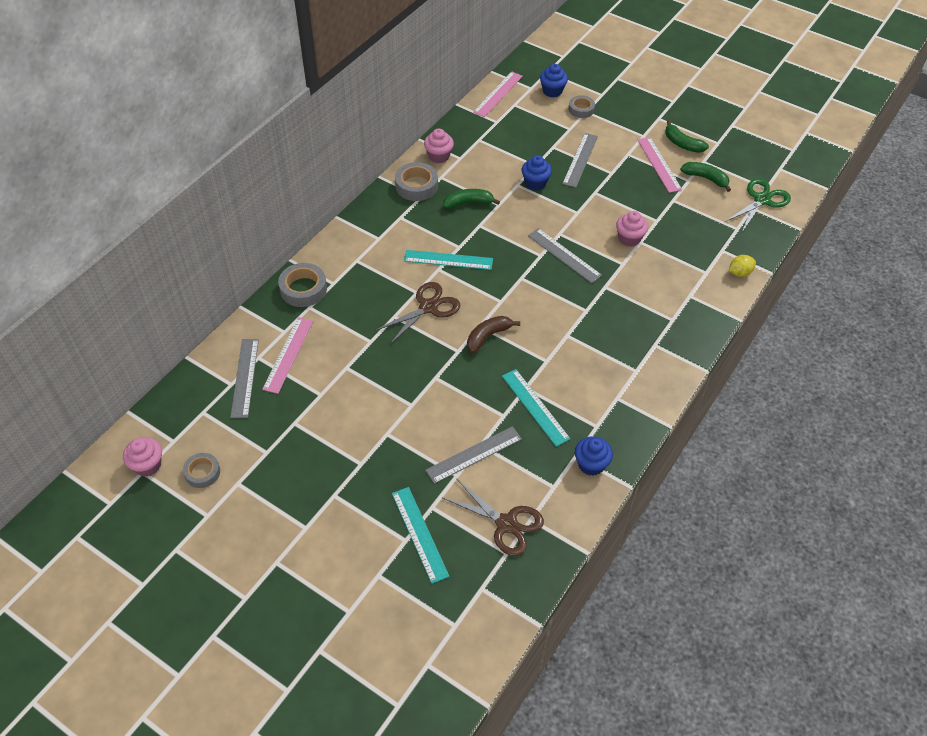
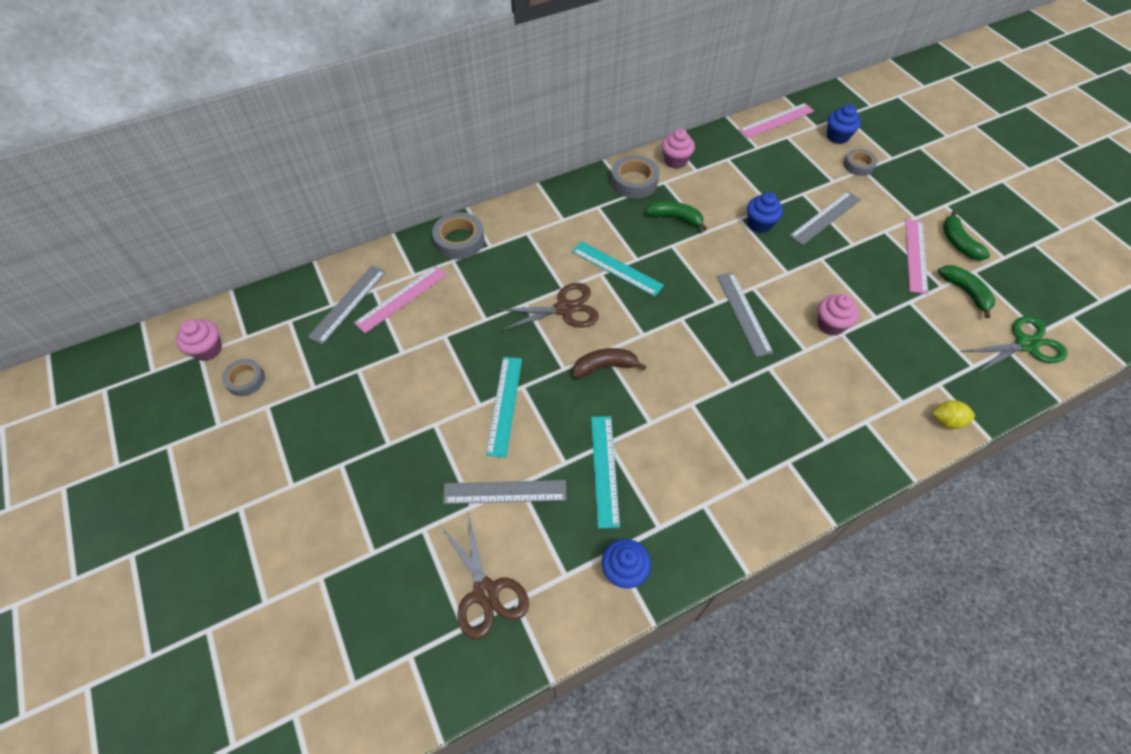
camera: 30 degrees right, 5 degrees up
(419, 534) = (390, 553): turquoise ruler -> turquoise ruler (504, 405)

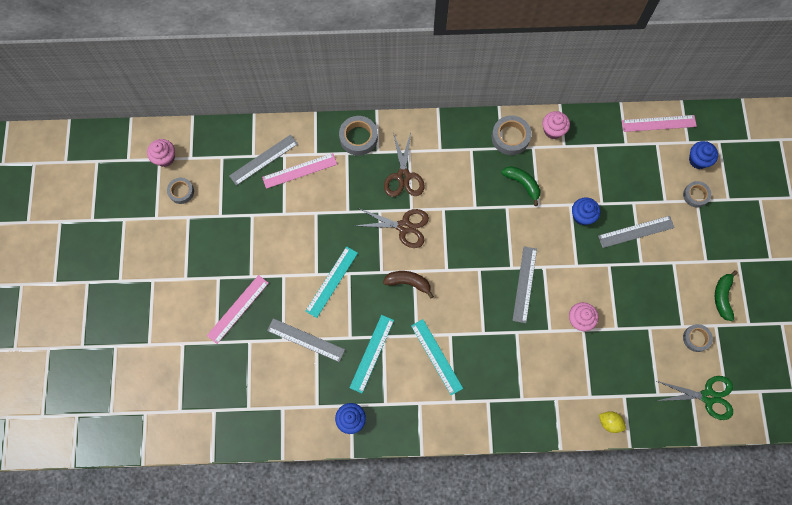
camera: 25 degrees right, 15 degrees up
(486, 592) = (268, 395): brown scissors -> brown scissors (403, 176)
(616, 268) = (456, 209): turquoise ruler -> turquoise ruler (436, 356)
(916, 255) = (682, 293): pink ruler -> pink ruler (238, 309)
(965, 292) = (696, 338): green banana -> grey tape

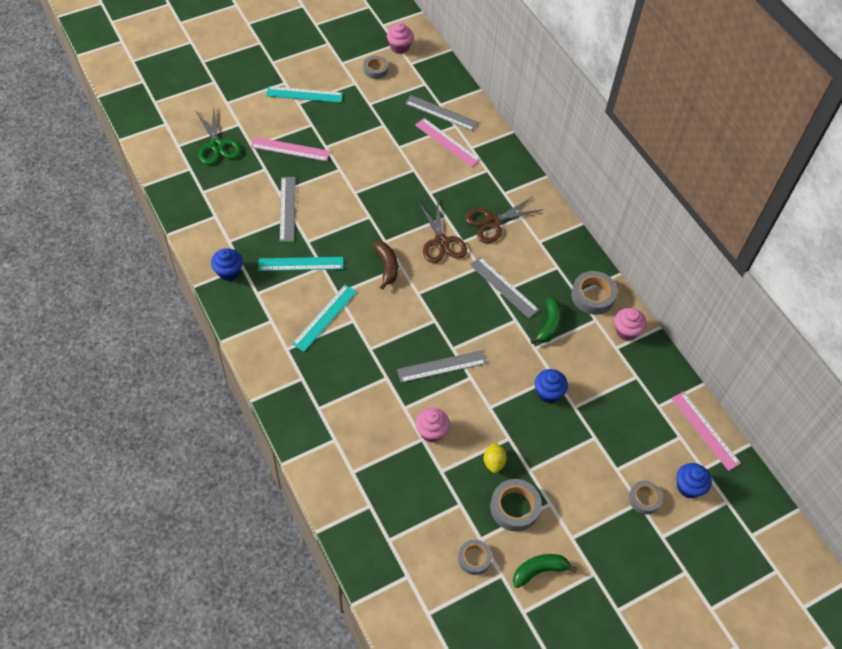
camera: 60 degrees right, 15 degrees down
(331, 281) = (354, 206): turquoise ruler -> turquoise ruler (304, 94)
(358, 138) = (508, 173): grey tape -> grey tape (514, 507)
(609, 422) = (333, 501): yellow lemon -> yellow lemon (493, 462)
(636, 231) = (563, 452): grey ruler -> grey ruler (504, 287)
(708, 396) = (413, 595): green scissors -> green scissors (217, 145)

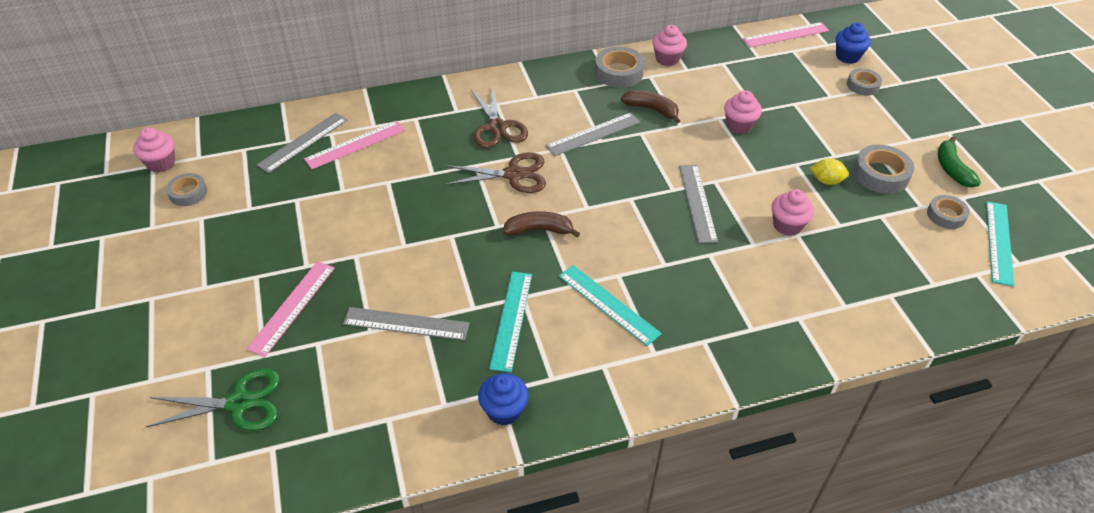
camera: 75 degrees left, 10 degrees down
(304, 94) = (190, 277): turquoise ruler -> turquoise ruler (999, 242)
(548, 393) = (739, 125): blue cupcake -> pink cupcake
(549, 325) = (651, 109): green banana -> brown banana

